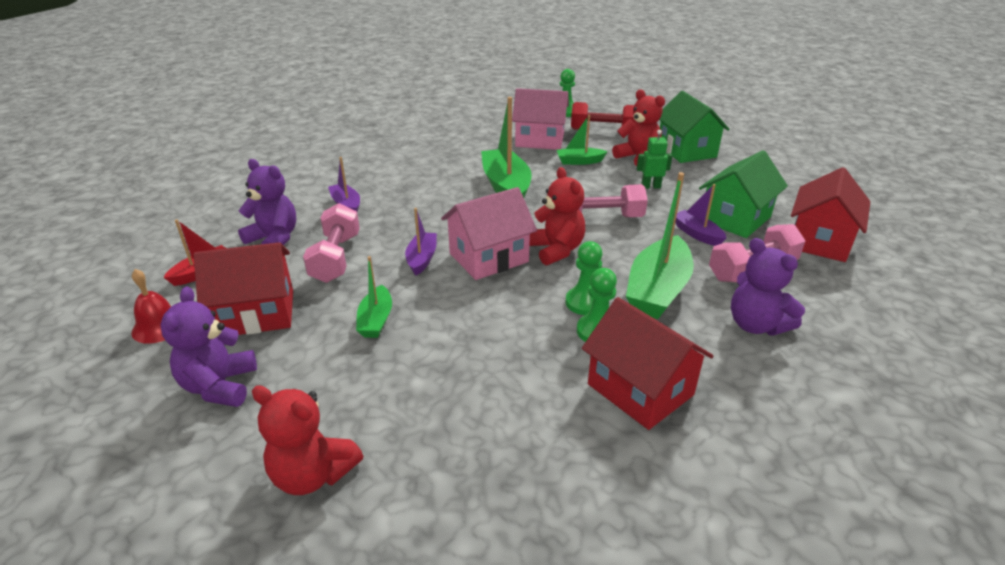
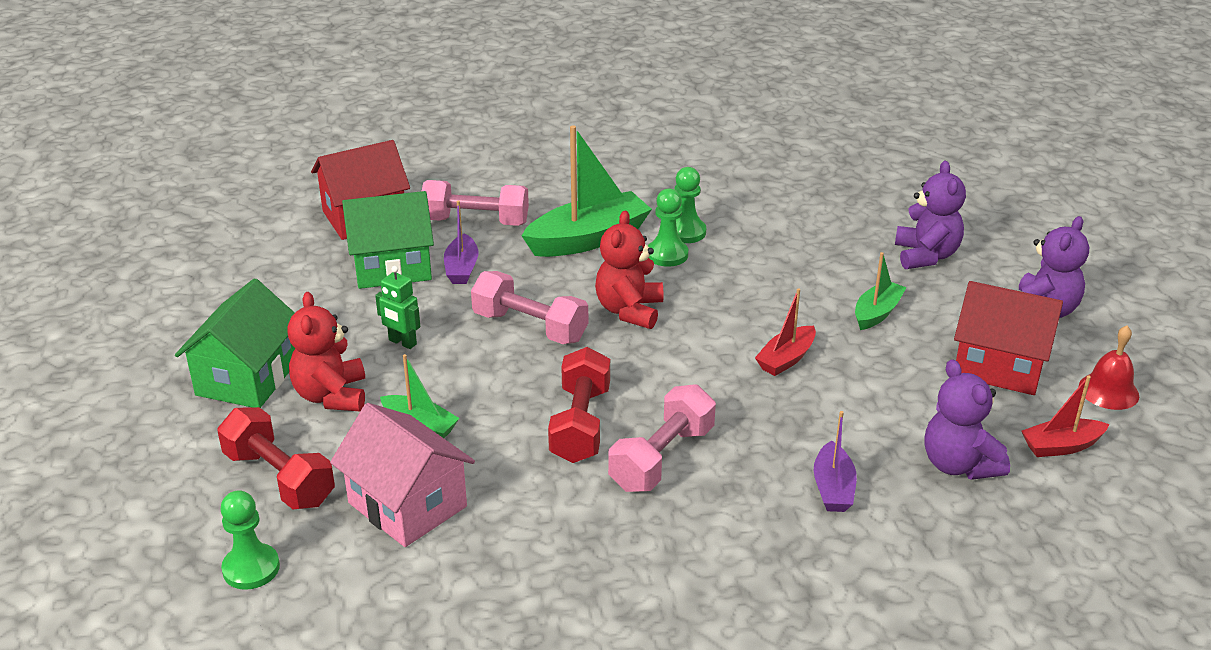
camera: 145 degrees left, 0 degrees up
(313, 474) = (975, 231): red teddy bear -> none
(336, 258) = (887, 401): pink dumbbell -> pink dumbbell (662, 458)
(422, 259) = (786, 359): purple boat -> red boat
(488, 258) = (711, 331): pink house -> none
(506, 186) = (580, 424): green boat -> red dumbbell
(640, 389) = (703, 191): red house -> none
(756, 325) = (553, 190): purple teddy bear -> purple teddy bear (926, 256)

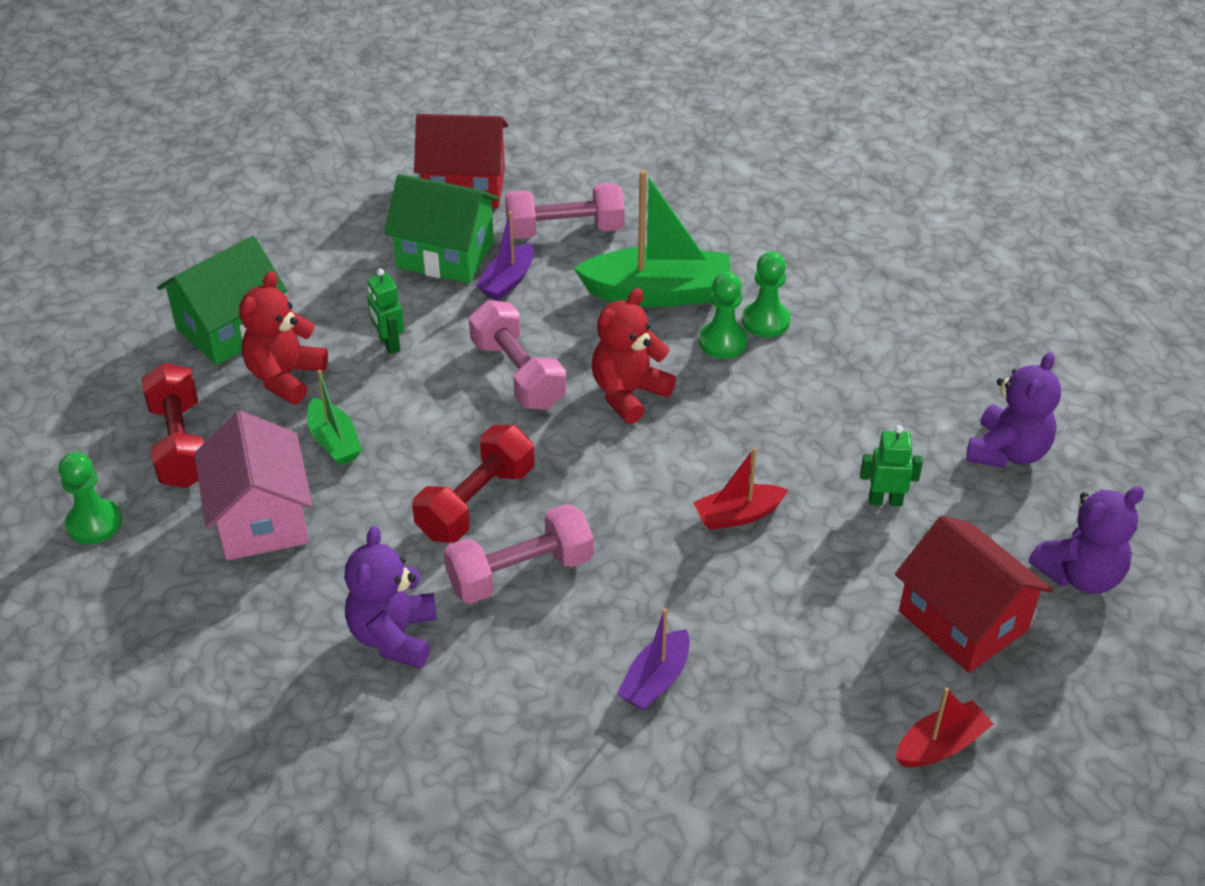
camera: 30 degrees right, 10 degrees up
(476, 221) = (565, 230): pink dumbbell -> pink dumbbell turned 45 degrees counterclockwise
(877, 313) = (885, 500): green boat -> green robot
(958, 465) = (808, 714): purple teddy bear -> purple teddy bear (394, 636)
(1061, 446) = (940, 745): red boat -> red boat turned 135 degrees clockwise
(1108, 391) = (1061, 705): red bell -> none

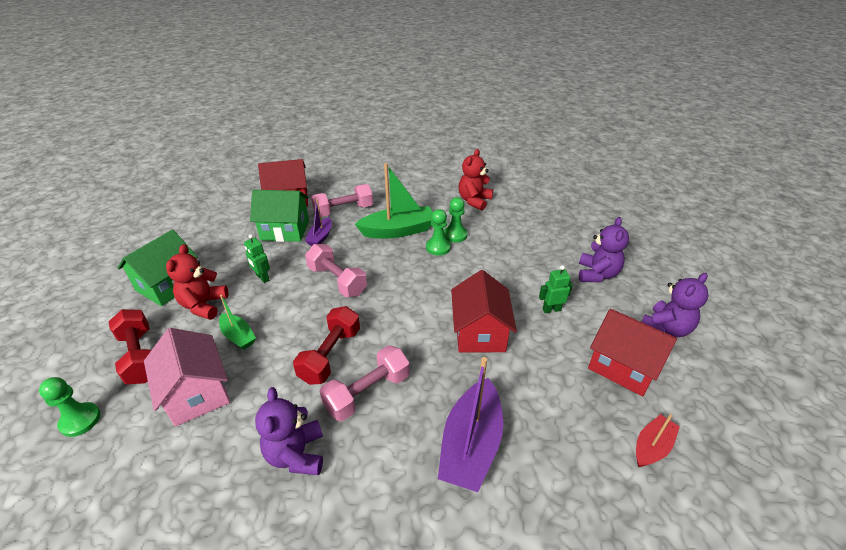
camera: 15 degrees left, 5 degrees down
(628, 394) = (399, 280): red teddy bear -> red teddy bear (474, 201)
(655, 680) = (471, 445): purple boat -> purple boat, size x1.84
(738, 515) = (479, 332): red boat -> red house

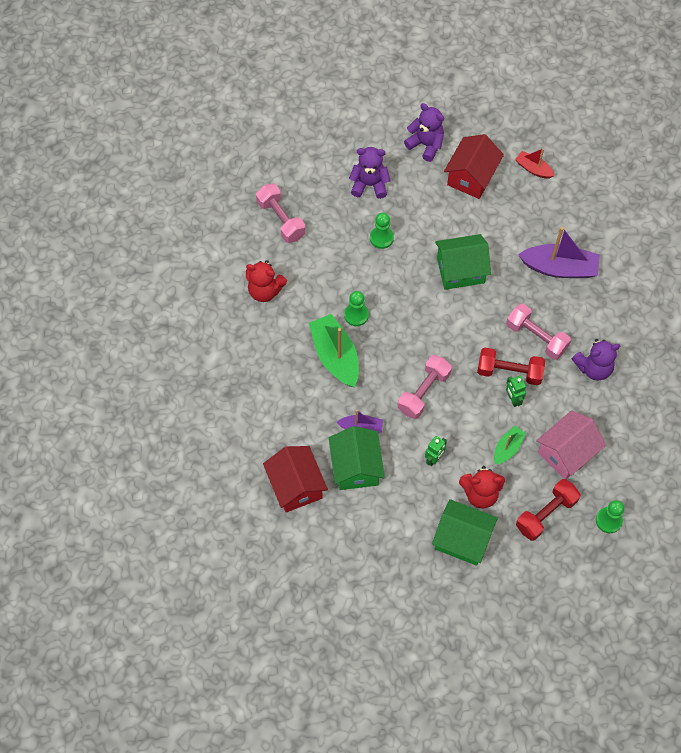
camera: 100 degrees left, 25 degrees up
(343, 211) = (308, 419): pink dumbbell -> pink dumbbell (281, 219)
(455, 235) = (332, 302): green pawn -> green pawn (381, 238)
(479, 332) = (460, 270): red house -> green house
(551, 309) = (422, 220): green robot -> green robot (513, 399)

